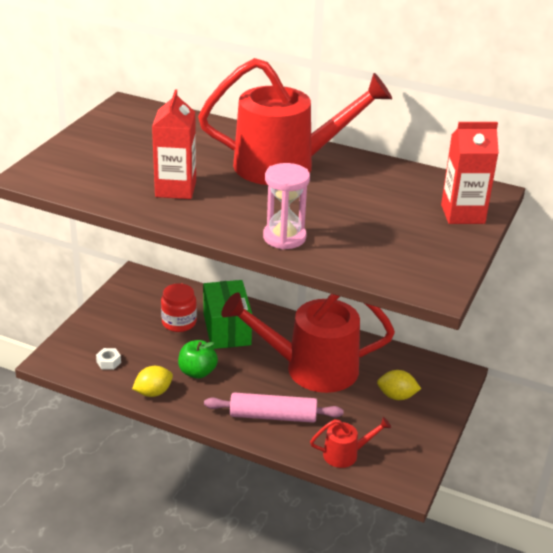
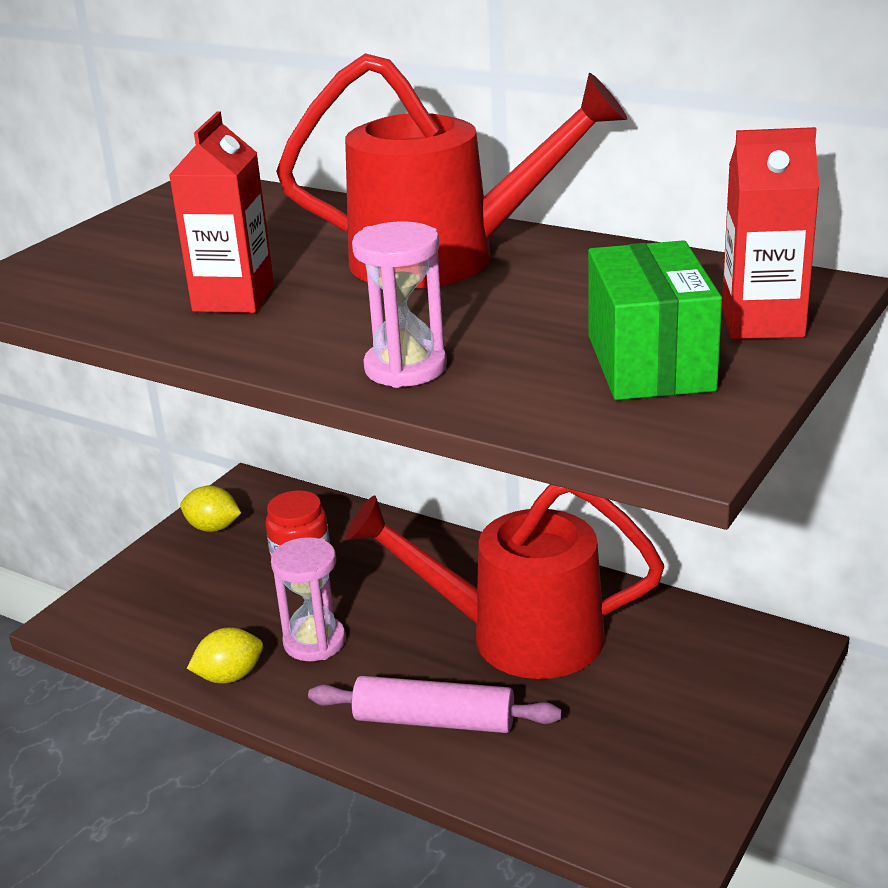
camera: 10 degrees right, 5 degrees down
(108, 362) = (166, 624): white nut -> none
(197, 372) = (314, 642): green apple -> pink hourglass
(226, 329) = (380, 570): green box -> green box (649, 363)
(346, 454) = (560, 794): red watering can -> none
(396, 396) = (670, 687): yellow lemon -> yellow lemon (213, 528)

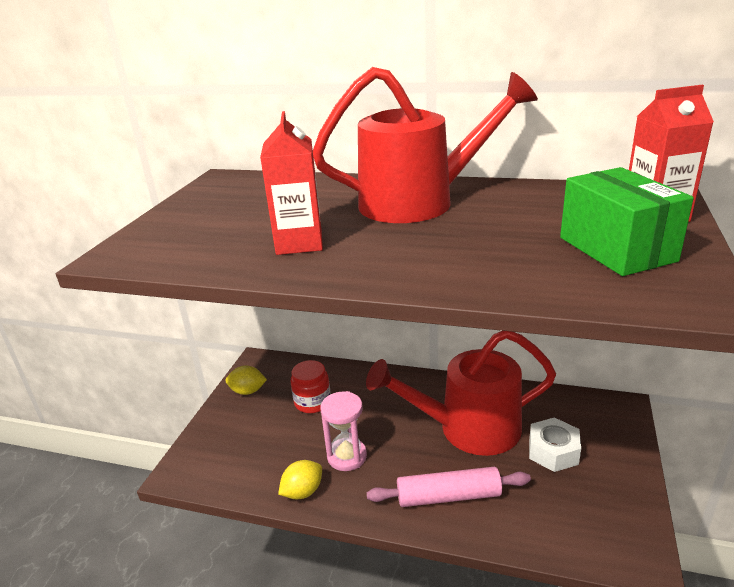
camera: 15 degrees left, 0 degrees up
(405, 368) = (460, 274): pink hourglass -> none
(631, 691) = (553, 451): none -> white nut

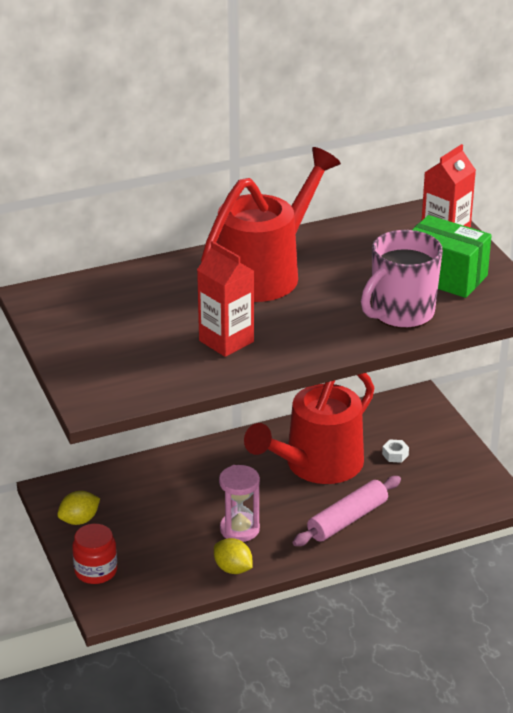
camera: 40 degrees left, 5 degrees up
(303, 492) = (233, 569): yellow lemon -> yellow lemon turned 60 degrees counterclockwise
(312, 402) = (157, 502): red jar -> red jar (96, 571)
(515, 269) = (401, 313): none -> pink mug
(553, 451) = (395, 455): white nut -> white nut, size x0.53

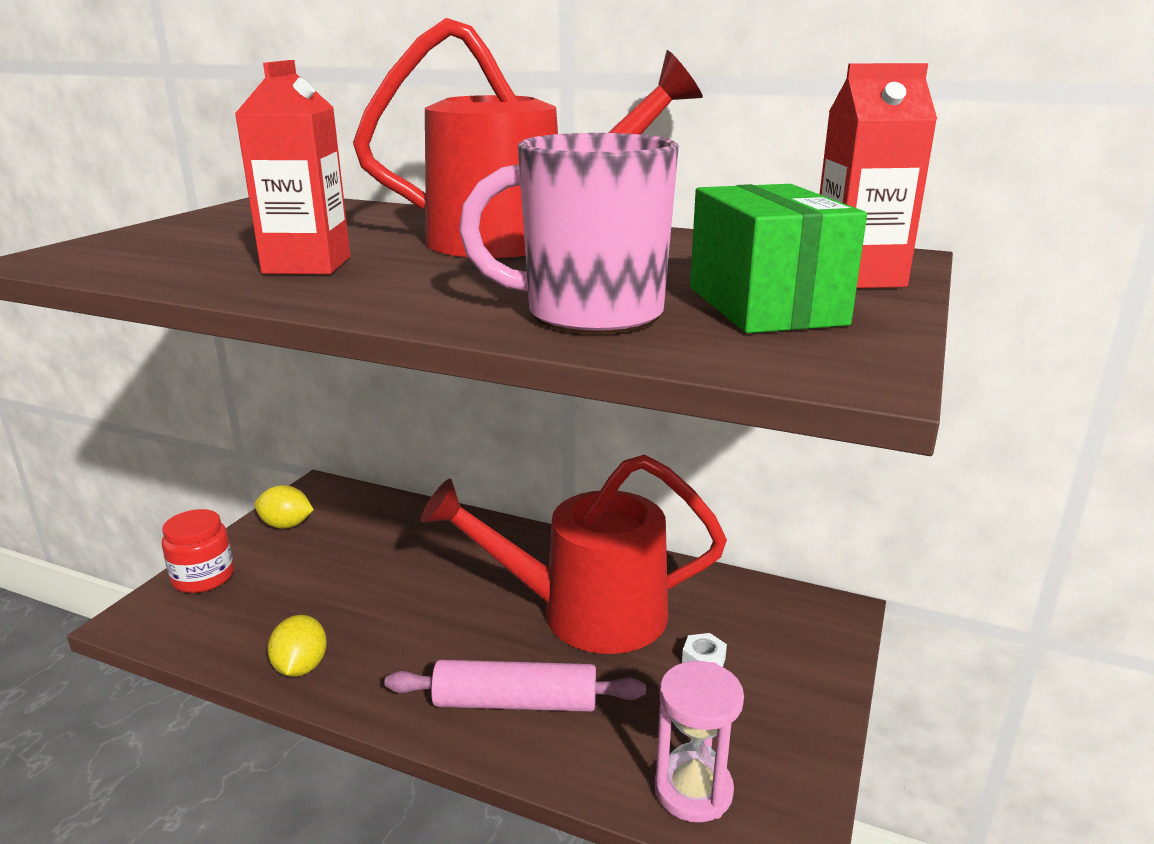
camera: 45 degrees right, 10 degrees down
(239, 529) = (387, 628): pink hourglass -> pink hourglass (693, 790)

